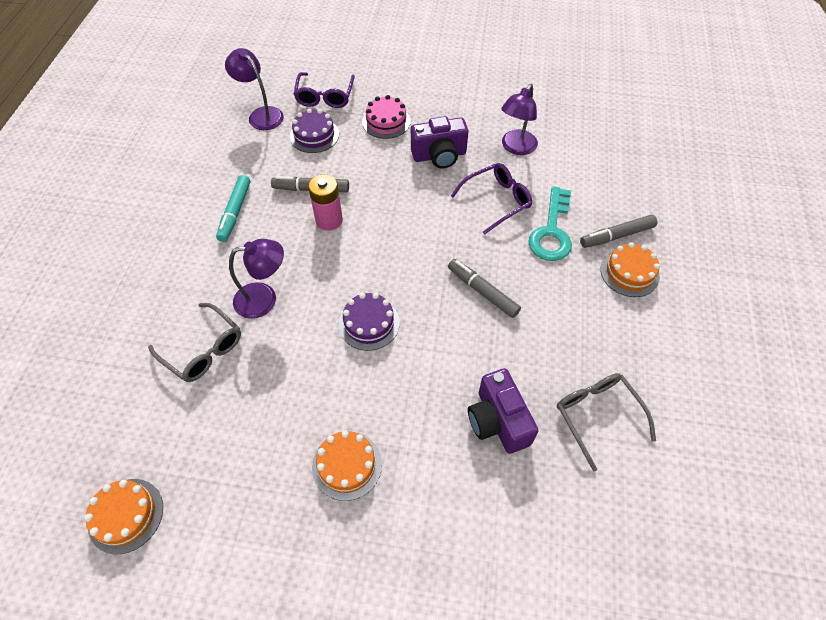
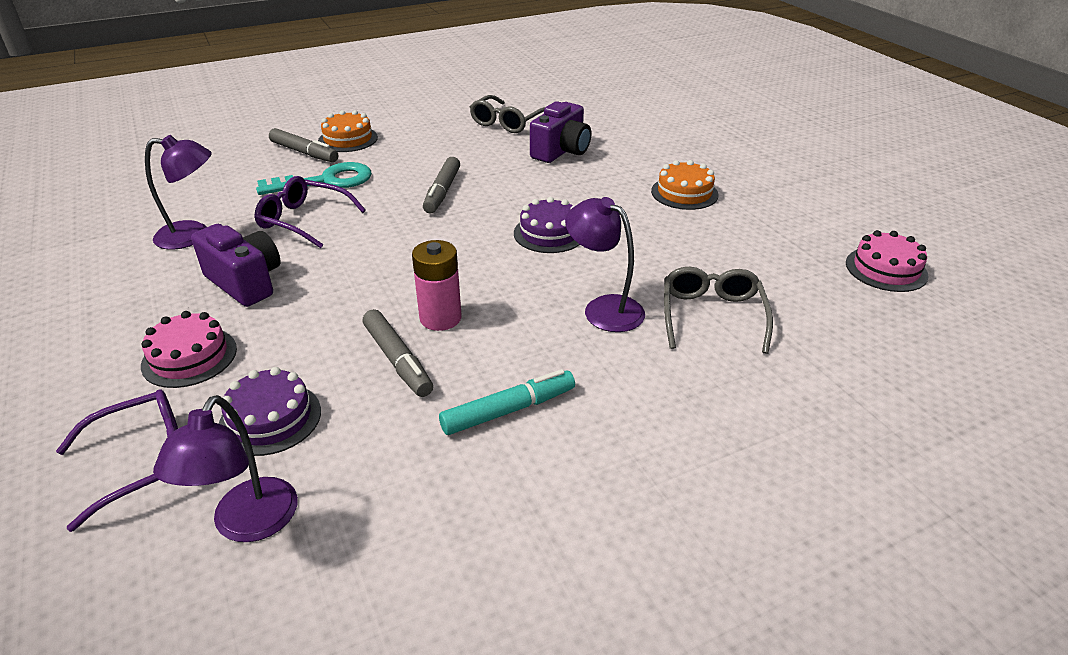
camera: 125 degrees left, 20 degrees down
(126, 515) = (886, 269): orange cake -> pink cake

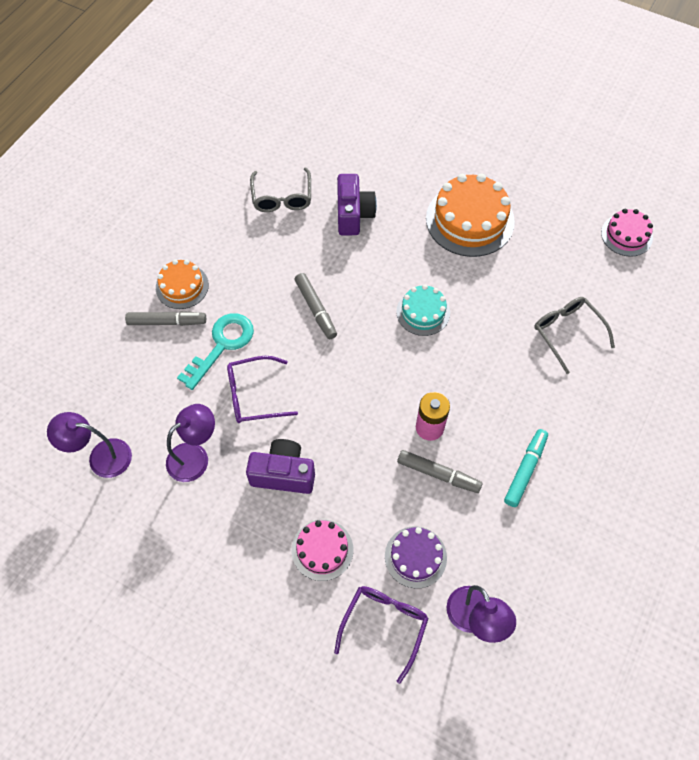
camera: 35 degrees left, 25 degrees up
(549, 233) = (423, 312): purple cake -> turquoise cake
(603, 308) = (508, 362): purple lamp -> purple lamp (101, 457)
(684, 193) = (470, 220): orange cake -> orange cake, size x1.75

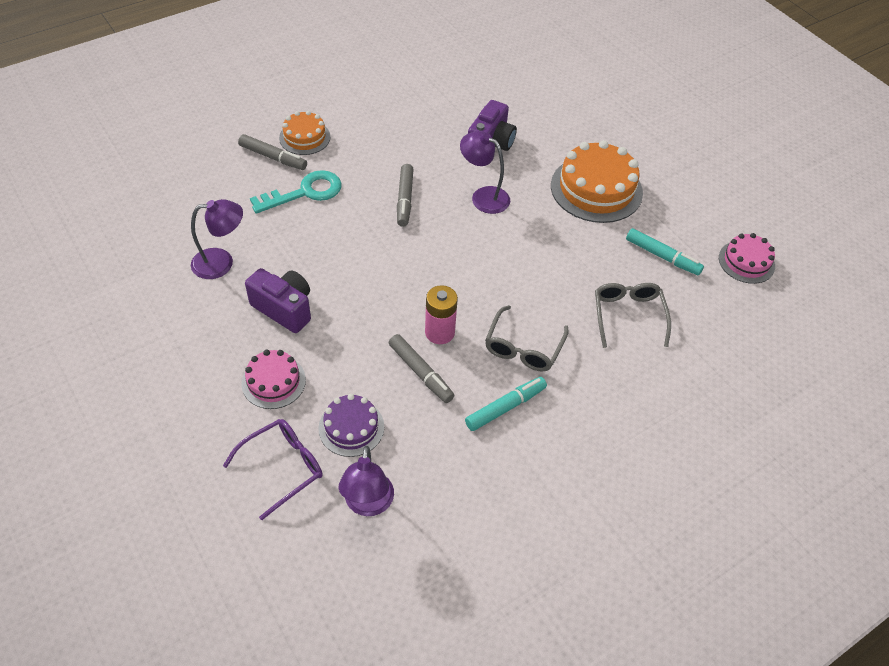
camera: 25 degrees right, 10 degrees down
(101, 457) = (148, 229): purple lamp -> purple lamp (483, 196)
(253, 395) = (303, 240): purple glasses -> none
(282, 198) = (437, 107): grey glasses -> grey glasses (523, 348)
(423, 312) = (500, 241): turquoise cake -> none
(560, 262) = (662, 256): none -> turquoise marker

